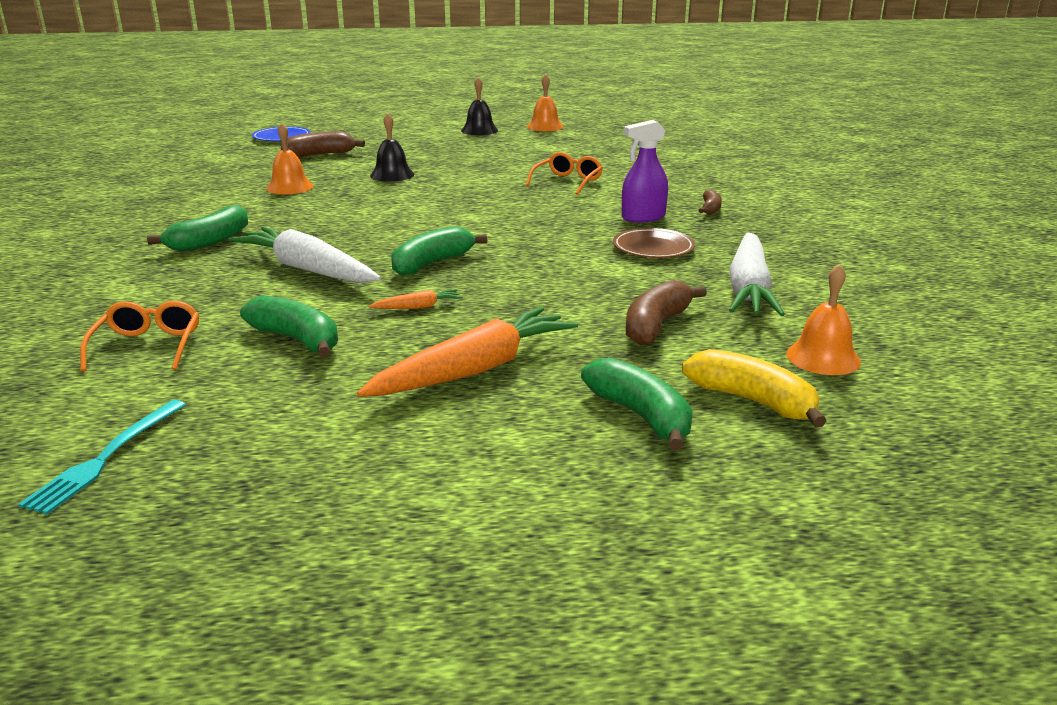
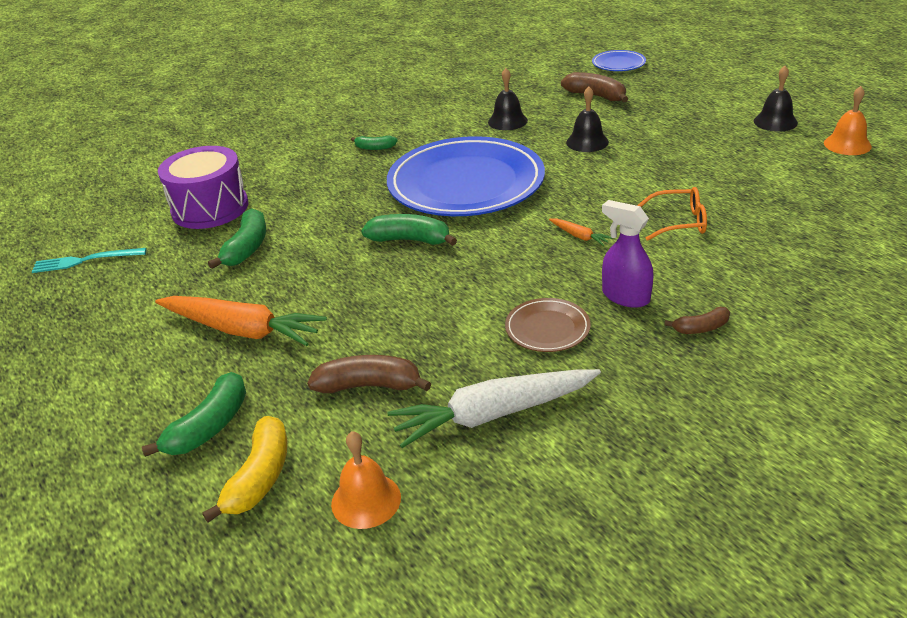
camera: 65 degrees right, 10 degrees up
(148, 346) = (210, 208): orange glasses -> purple drum
(209, 241) = (374, 148): green banana -> green banana, size x0.58
(290, 187) = (507, 121): orange bell -> black bell
(307, 269) = (357, 201): white carrot -> none
(371, 224) = (466, 183): none -> blue plate
(418, 307) = (326, 268): orange carrot -> orange carrot (579, 236)

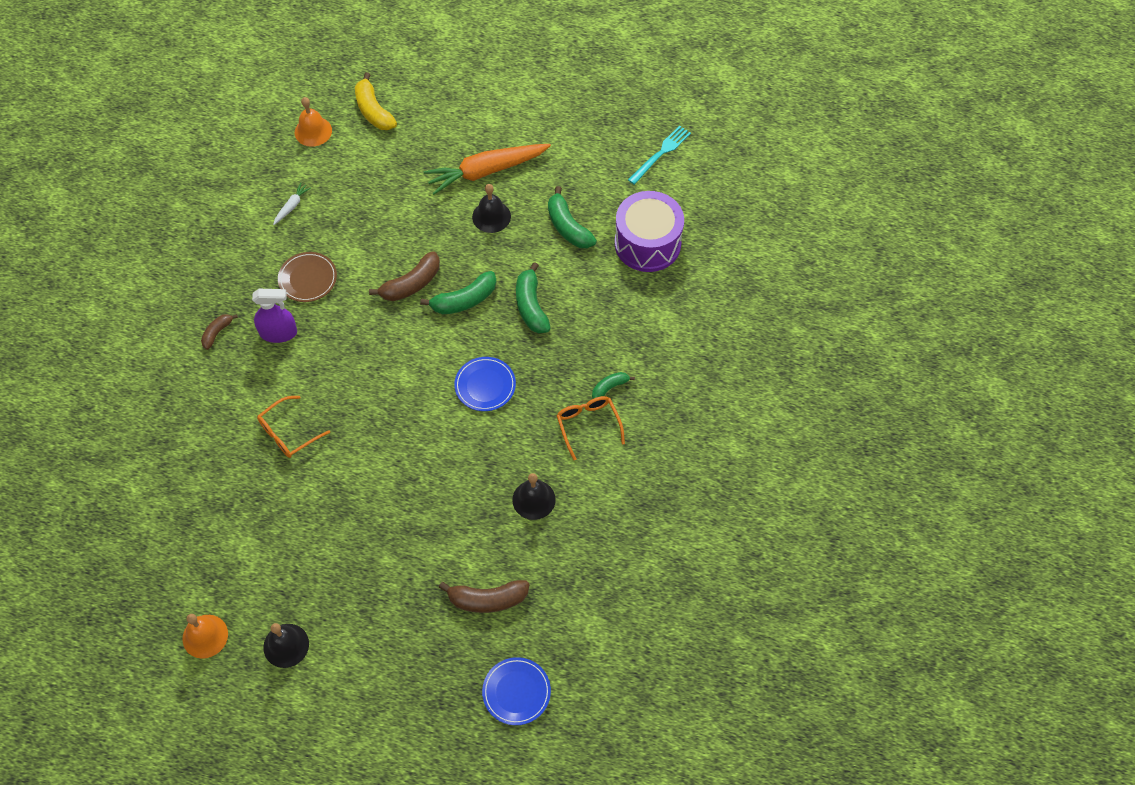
camera: 135 degrees right, 25 degrees up
(209, 427) = (429, 115): green banana -> green banana (531, 306)
(369, 386) = (373, 183): brown banana -> brown banana (411, 284)
(419, 137) = (588, 425): none -> orange glasses
(466, 183) = (485, 385): blue plate -> blue plate, size x0.42
(493, 414) = (292, 206): white carrot -> white carrot, size x0.42
(579, 236) = (349, 374): orange carrot -> none
(587, 142) = (434, 506): black bell -> black bell (491, 216)

